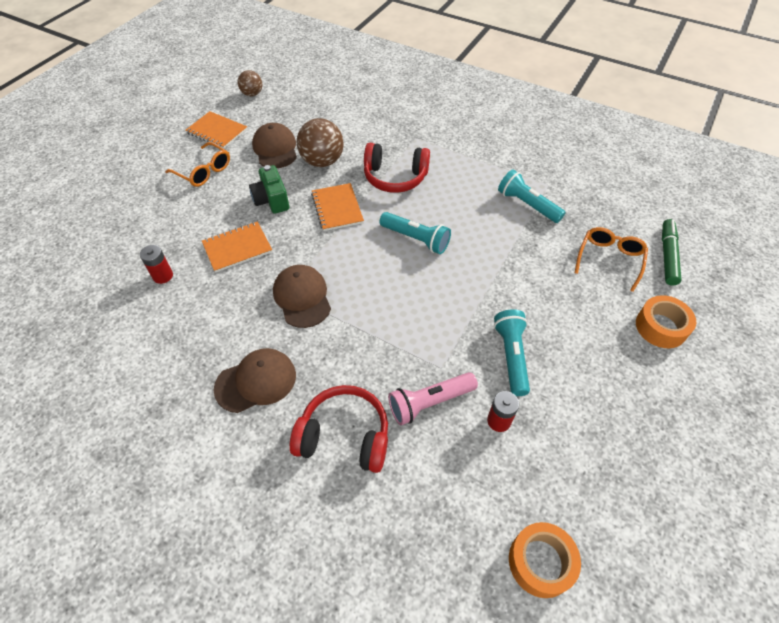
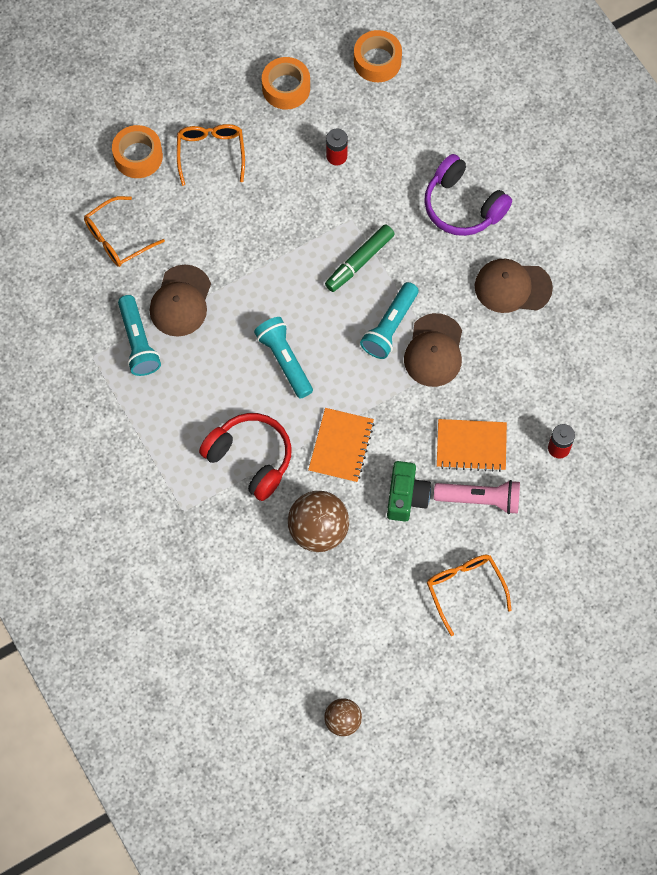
camera: 150 degrees left, 15 degrees up
(217, 131) = (421, 660): orange notebook -> none
(275, 149) = (363, 584): brown cap -> brown cap (180, 301)
(344, 436) = (463, 206): red headphones -> purple headphones
(429, 402) = (380, 197): pink flashlight -> pink flashlight (480, 499)
(511, 356) = (286, 198): turquoise flashlight -> turquoise flashlight (390, 327)
(604, 467) = (286, 88): none -> orange tape
(608, 362) = (211, 153): none -> orange glasses
(667, 256) = (59, 213): green marker -> green marker (359, 261)

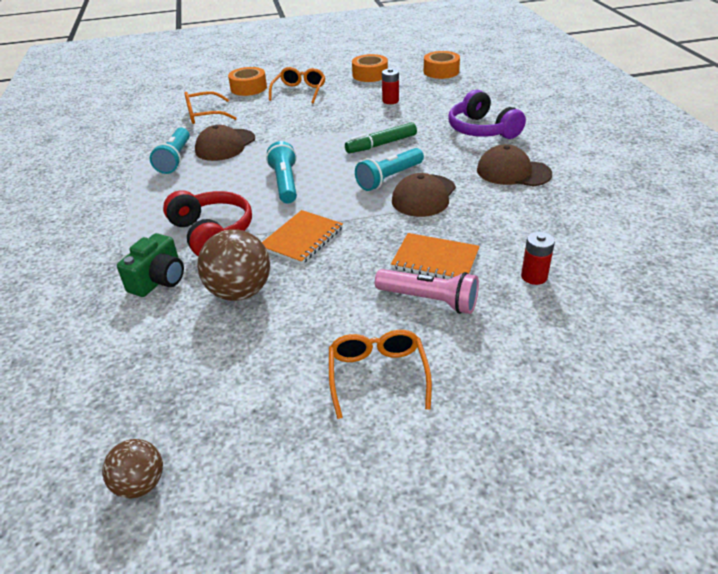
camera: 20 degrees right, 30 degrees down
(406, 497) = (347, 284): green camera -> green camera (159, 280)

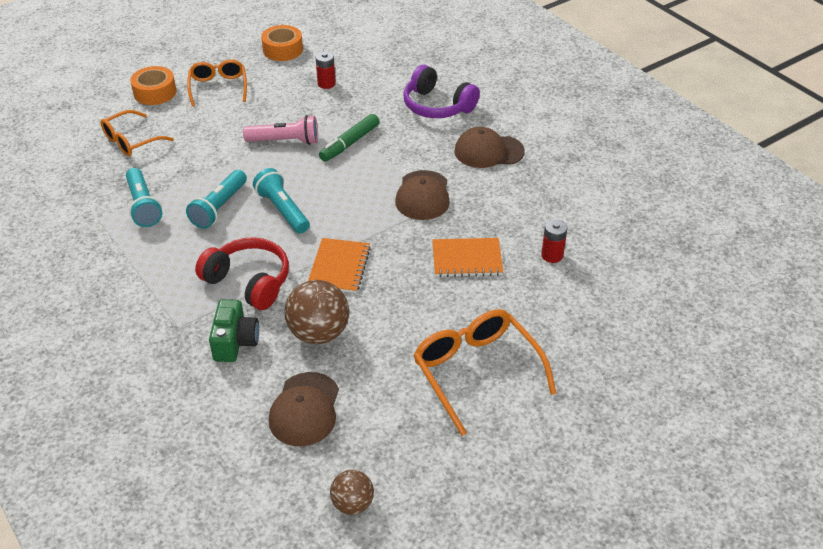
camera: 25 degrees left, 5 degrees up
(225, 145) = (186, 177): brown cap -> brown cap (305, 409)
(377, 375) = (476, 371): orange glasses -> orange glasses, size x1.52
(389, 178) = (380, 182): turquoise flashlight -> turquoise flashlight (219, 208)
(429, 300) = (481, 298): pink flashlight -> pink flashlight (285, 141)
(441, 71) = (357, 32): orange tape -> none

